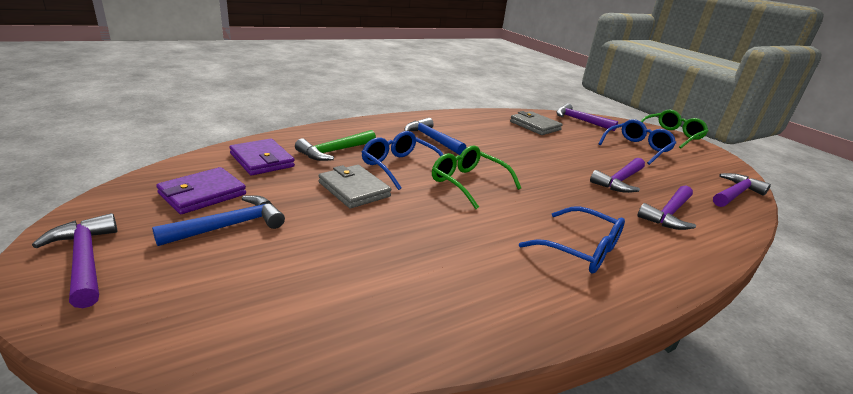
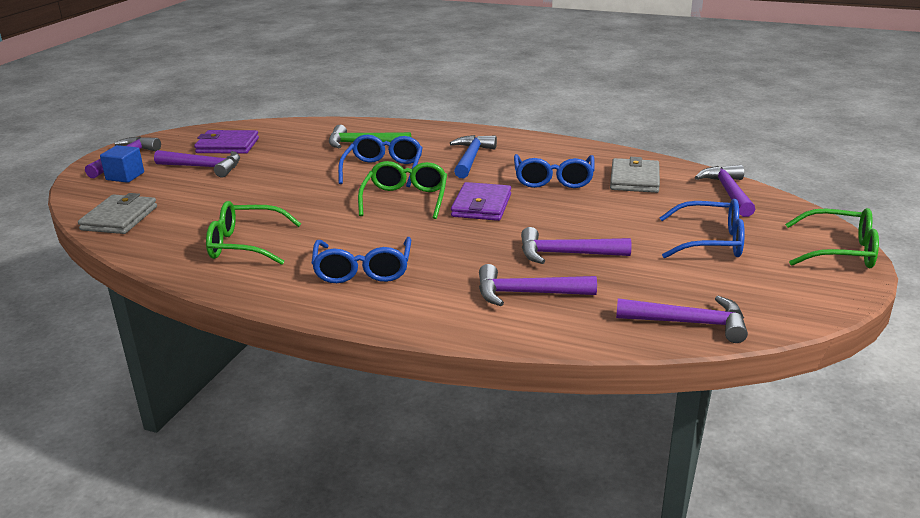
camera: 55 degrees right, 0 degrees up
(140, 280) = (125, 176): none -> blue cube
(230, 226) = (204, 167): blue hammer -> purple hammer
(262, 160) = (302, 136): purple wallet -> purple wallet (481, 205)
(354, 189) = (312, 173): grey wallet -> grey wallet (119, 218)
(464, 281) = (246, 245): none -> green glasses
(505, 138) = (553, 179): none -> blue glasses

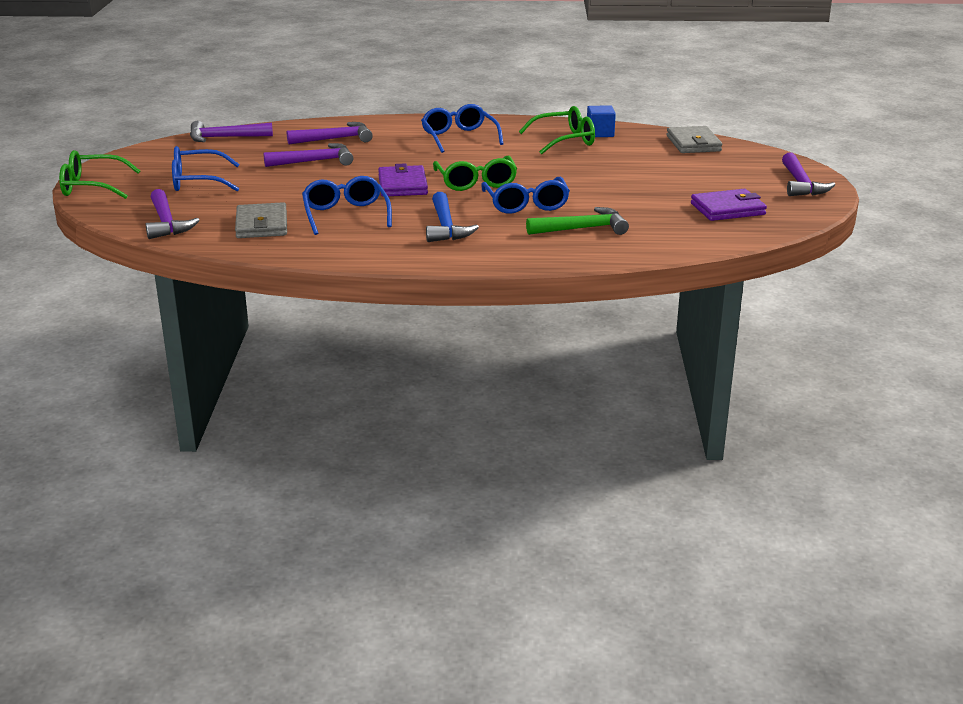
camera: 160 degrees right, 0 degrees up
(125, 176) = (762, 170): blue cube -> blue cube (600, 133)
(204, 167) = (706, 186): purple hammer -> none

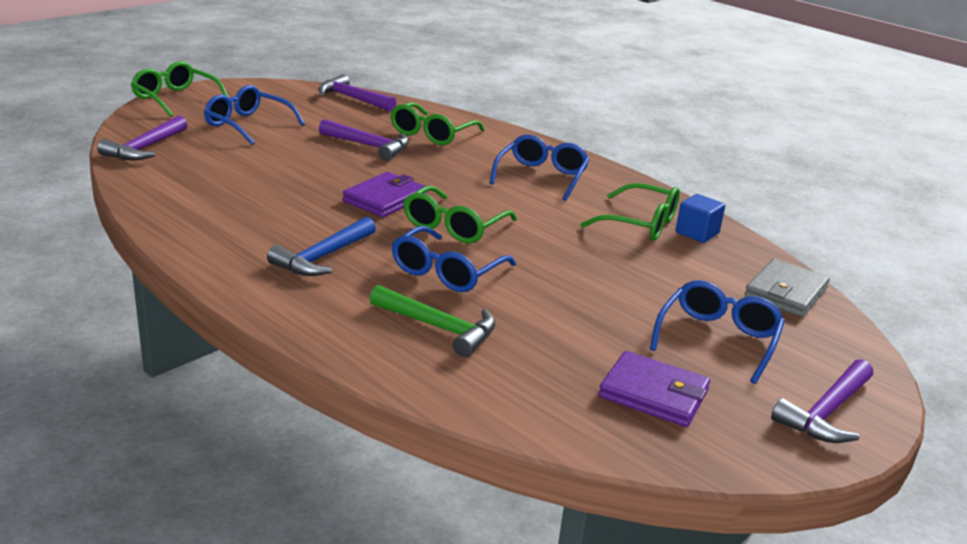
camera: 40 degrees right, 0 degrees up
(261, 225) = (197, 181): grey wallet -> none
(335, 139) = (432, 134): purple hammer -> green glasses
(346, 215) = (275, 204): blue glasses -> blue glasses (717, 339)

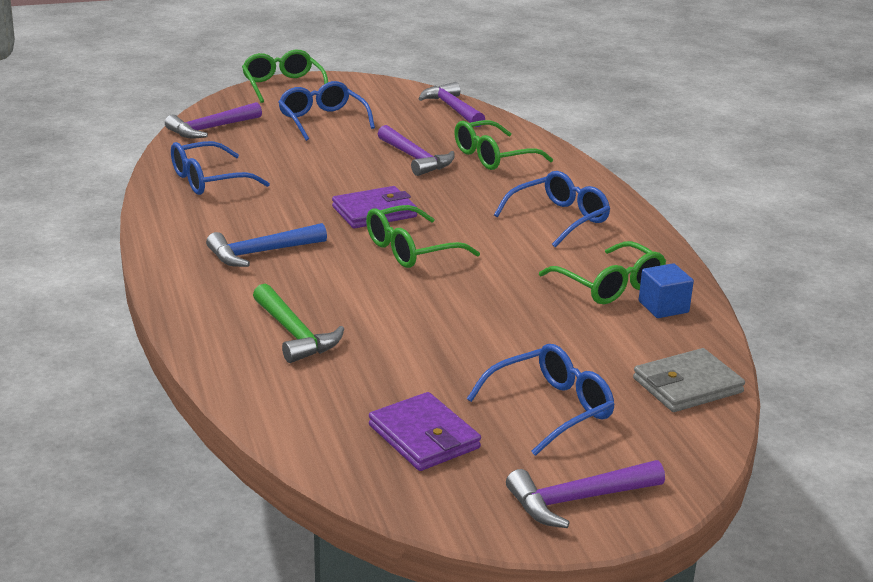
camera: 30 degrees right, 0 degrees up
(447, 272) = (357, 289): blue glasses -> blue glasses (209, 180)

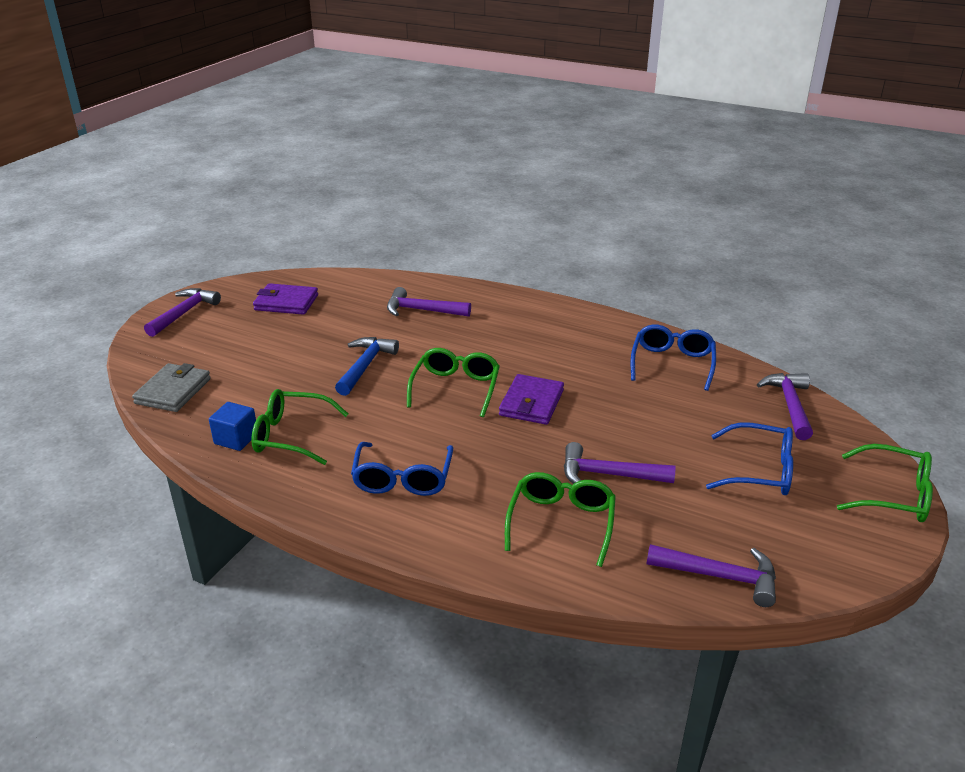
camera: 135 degrees right, 5 degrees up
(260, 253) = (529, 338): blue hammer -> blue hammer (365, 366)
(295, 334) = (421, 310): green hammer -> purple hammer
(550, 409) = (240, 341): blue glasses -> none

